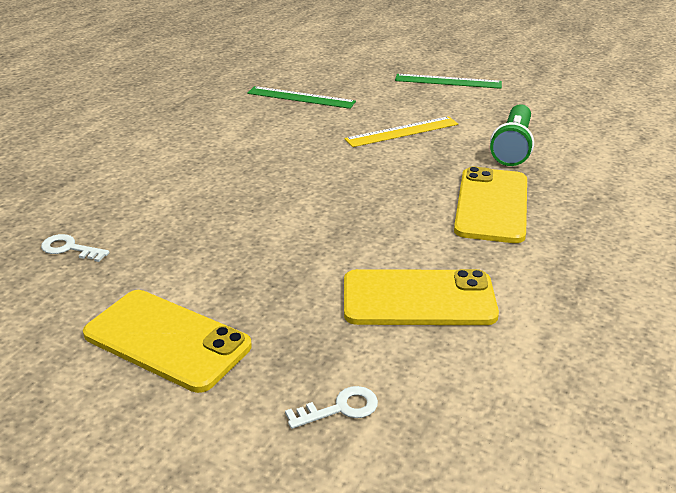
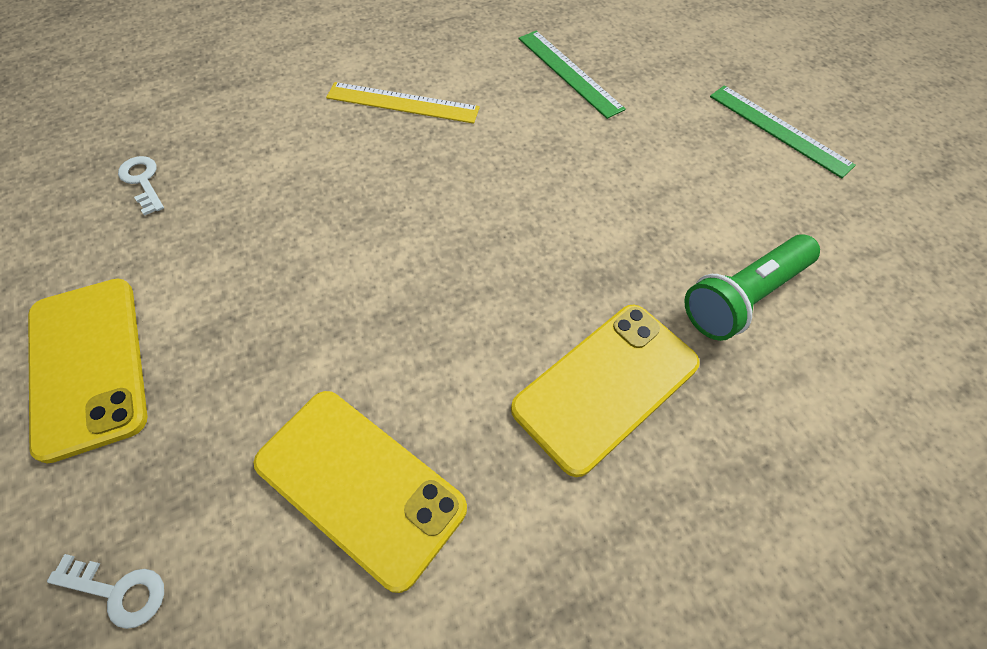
camera: 35 degrees right, 25 degrees up
(402, 132) = (628, 191): yellow ruler -> yellow ruler (402, 103)

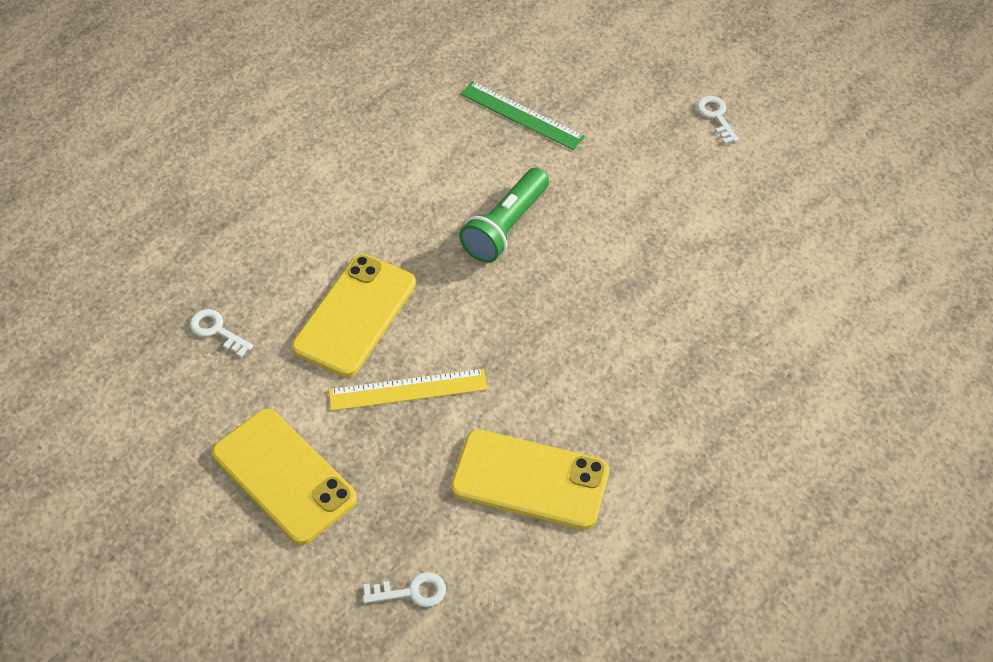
camera: 20 degrees left, 5 degrees down
(402, 103) = (393, 190): yellow ruler -> yellow ruler (408, 390)
(605, 386) = (663, 361): yellow phone -> yellow phone (355, 315)
(744, 297) = (735, 266): green flashlight -> green flashlight (505, 227)
(779, 130) = (716, 116): green ruler -> white key

